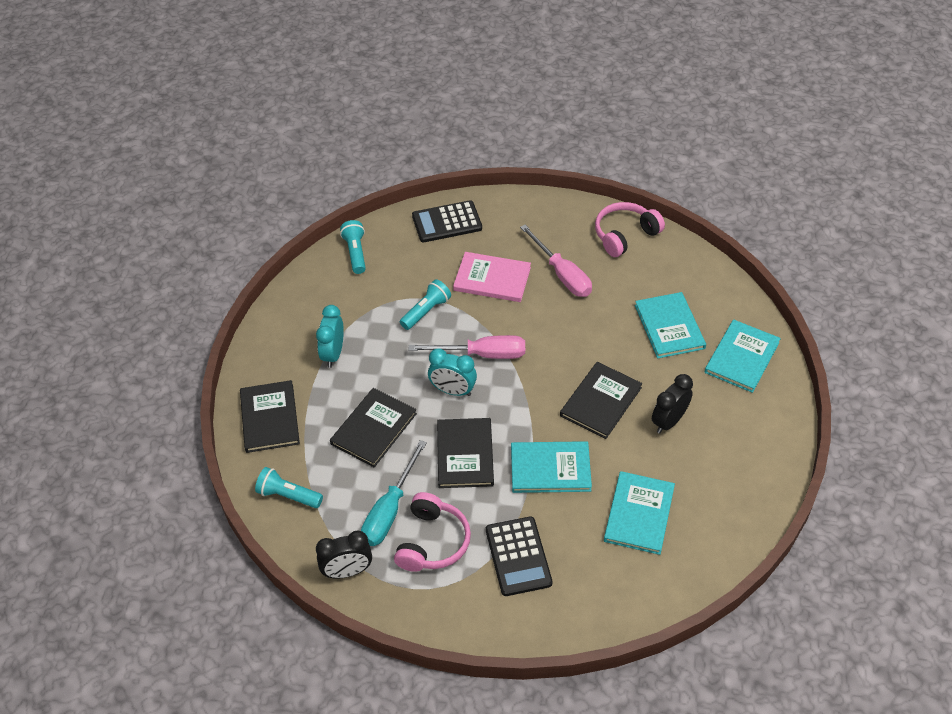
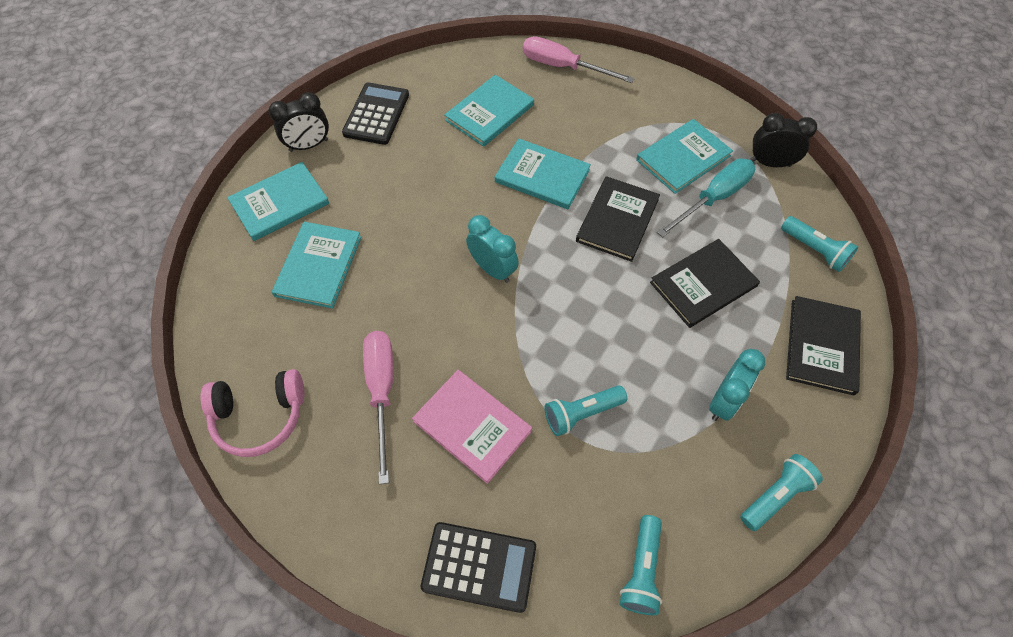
camera: 155 degrees left, 10 degrees up
(285, 315) = (775, 495): none -> turquoise flashlight
(432, 542) = (683, 158): pink headphones -> turquoise book
(453, 391) = (598, 292): turquoise clock -> turquoise clock (492, 269)
(482, 354) = (543, 322): pink screwdriver -> pink screwdriver (563, 67)
(518, 556) = (612, 120): black calculator -> black calculator (376, 114)
(600, 401) = (451, 217): black book -> none
(668, 421) = (403, 173): black clock -> black clock (309, 145)

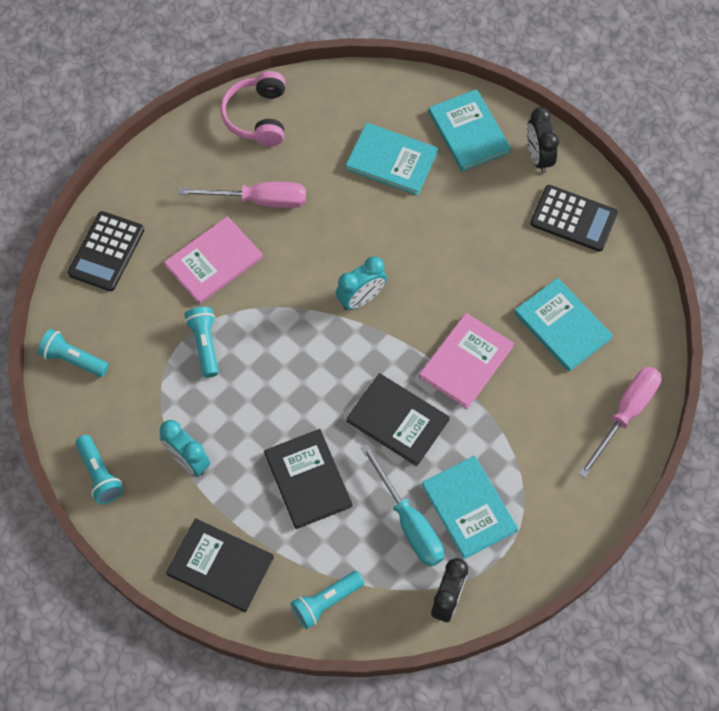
camera: 100 degrees right, 5 degrees up
(542, 176) = (466, 361): turquoise book -> pink book

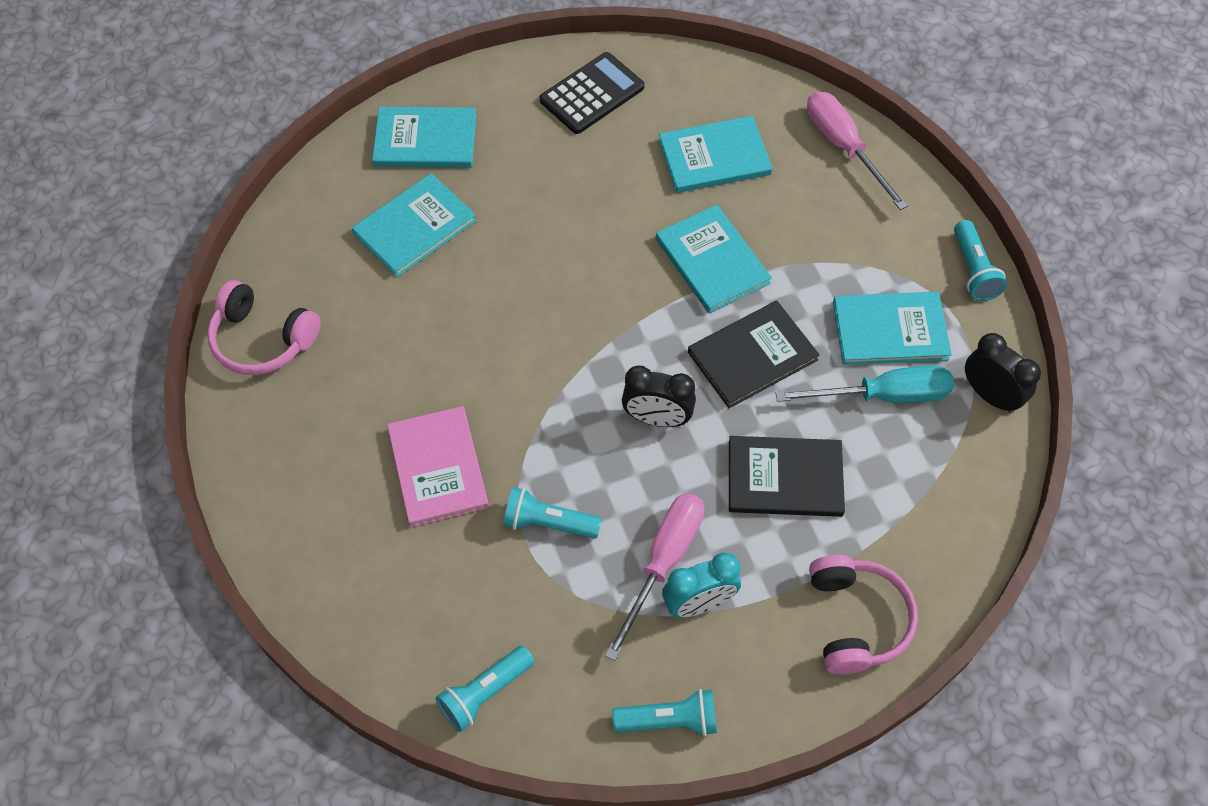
camera: 65 degrees left, 5 degrees down
(106, 251) = (348, 591): black calculator -> none
(220, 566) = (856, 620): black book -> pink headphones
(259, 200) = (382, 384): pink screwdriver -> pink screwdriver (663, 562)
(326, 602) = (947, 520): turquoise flashlight -> turquoise flashlight (973, 270)
(361, 299) = (578, 330): turquoise clock -> none
(466, 361) = (712, 261): pink book -> turquoise book
(538, 157) = (497, 92): black clock -> black clock (657, 418)

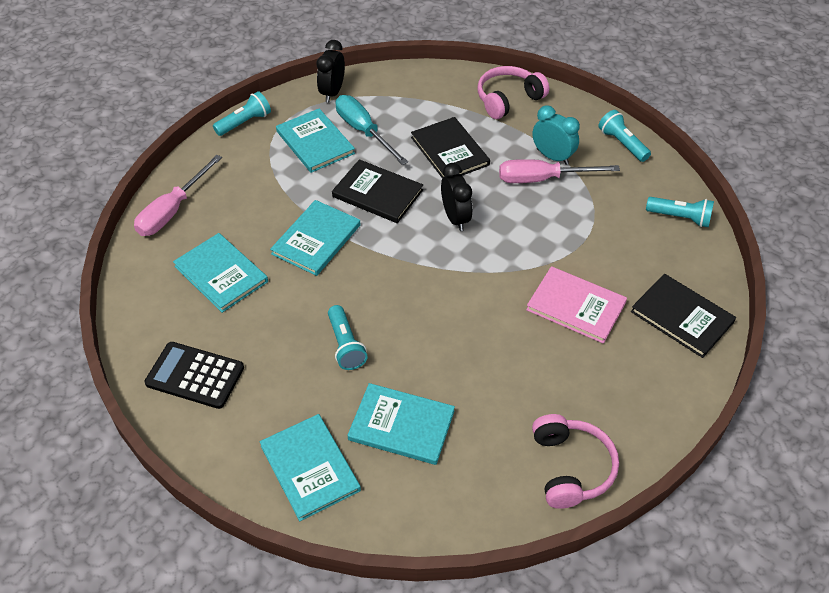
camera: 120 degrees left, 10 degrees down
(342, 573) = (682, 317): none -> black book
(438, 468) = (576, 306): pink book -> pink book turned 75 degrees clockwise
(548, 523) = (563, 237): turquoise flashlight -> turquoise flashlight (345, 345)

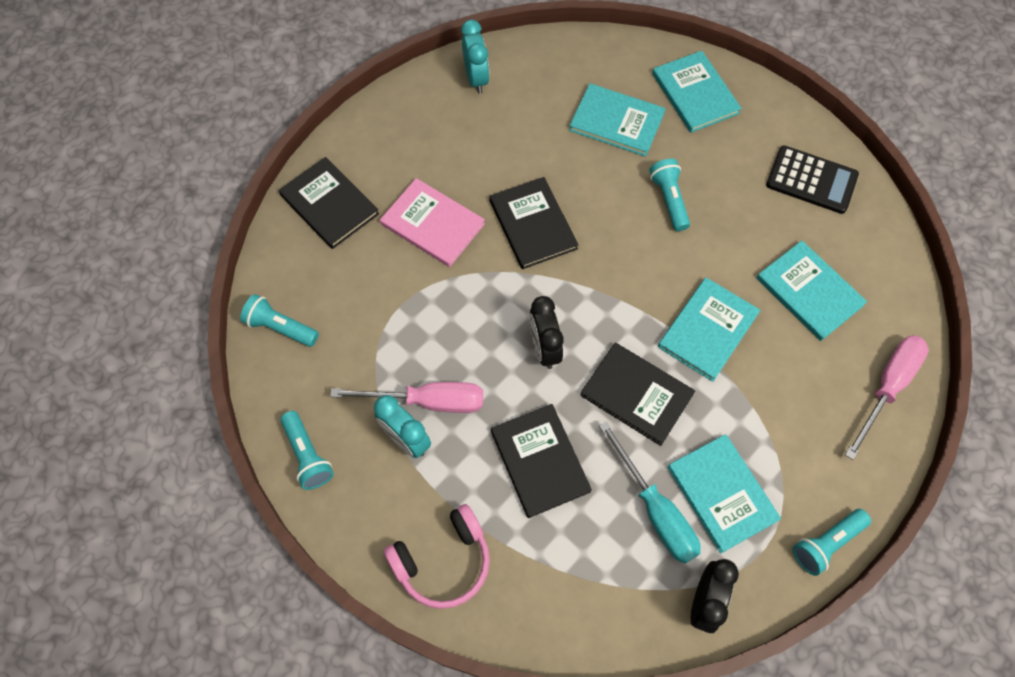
camera: 175 degrees left, 15 degrees up
(479, 313) = (533, 224): none -> black book
(570, 468) = (476, 78): pink headphones -> turquoise clock

